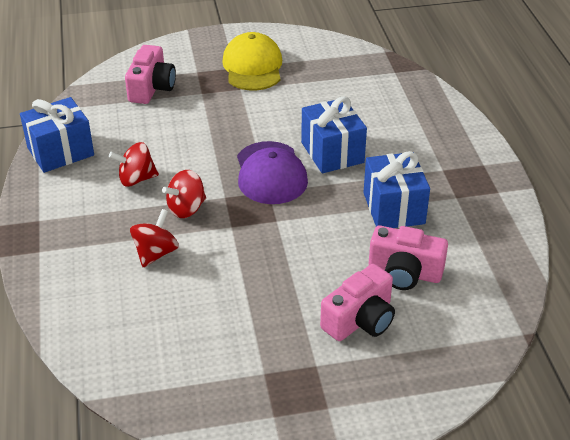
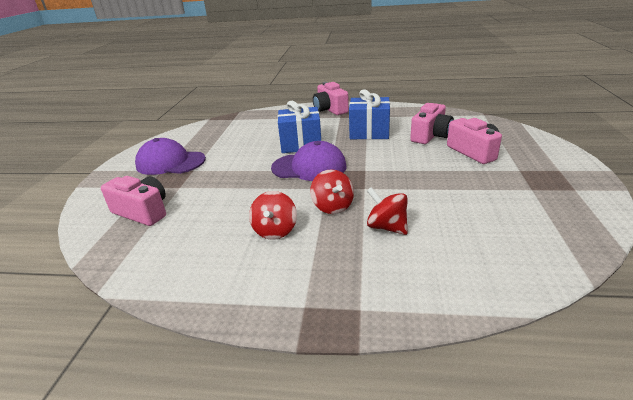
camera: 70 degrees left, 10 degrees down
(60, 152) = (191, 281): blue gift -> none
(253, 67) = (170, 162): yellow cap -> purple cap
(469, 154) = (330, 109): none -> pink camera

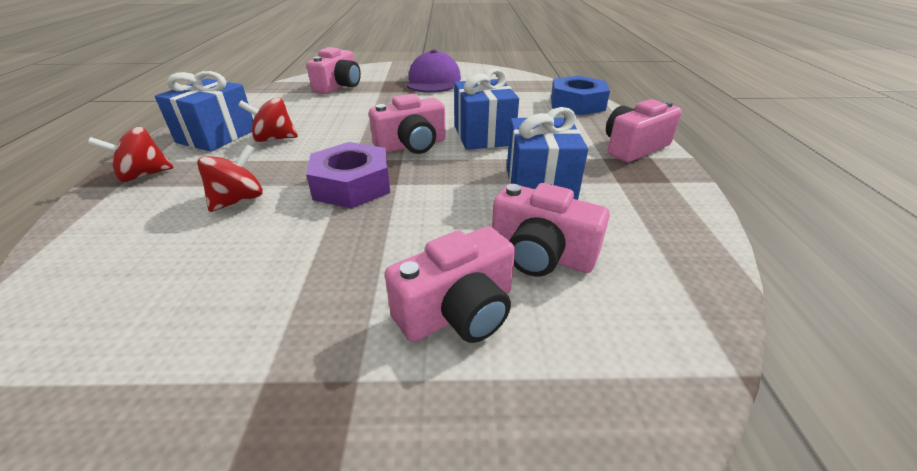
camera: 80 degrees right, 5 degrees up
(253, 271) = (217, 136): none -> blue gift
(261, 116) = (577, 104): none -> blue nut
(309, 167) = (411, 145): purple cap -> pink camera
(332, 206) = (305, 165): red spinning top -> red spinning top (144, 175)
(366, 184) = (352, 185): none -> purple nut

